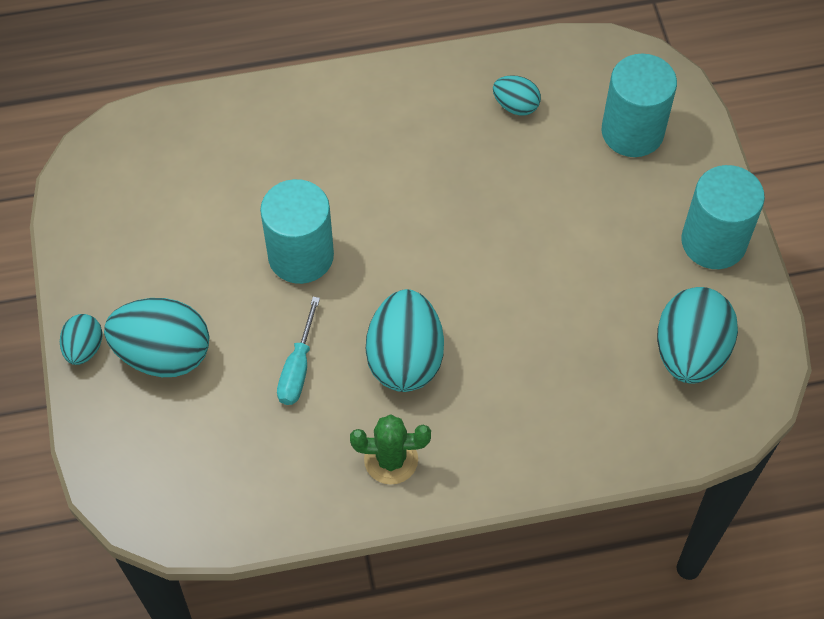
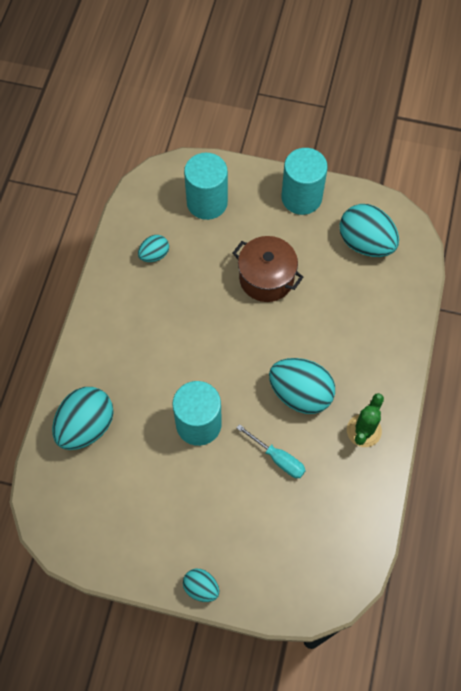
camera: 65 degrees left, 5 degrees up
(163, 354) = (230, 537): turquoise egg -> turquoise egg (86, 426)
(557, 249) = (266, 278): none -> brown pot

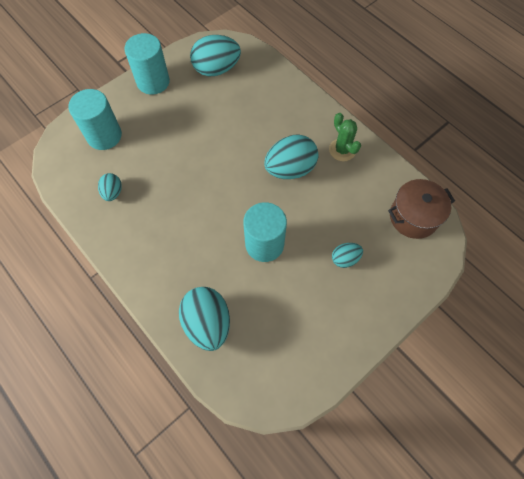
camera: 55 degrees left, 0 degrees up
(201, 587) = (386, 318): turquoise egg -> turquoise egg (345, 259)
(266, 278) = (192, 137): brown pot -> brown pot (413, 217)
(278, 458) = (326, 210): turquoise screwdriver -> none

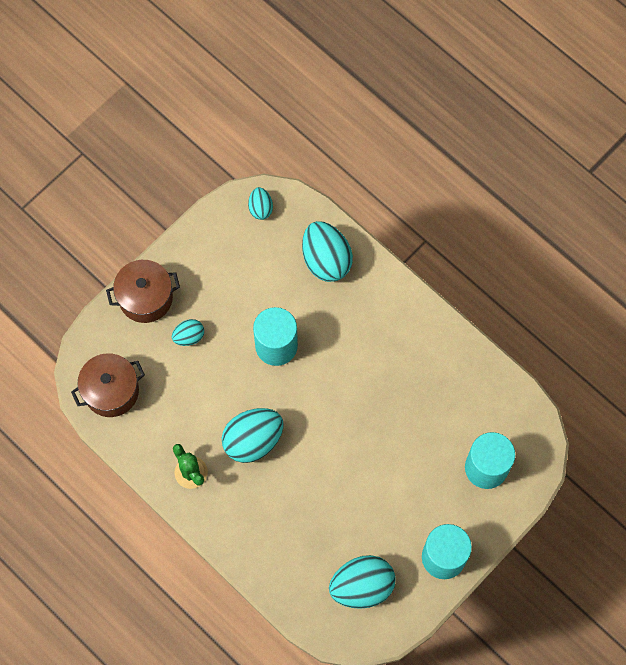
camera: 175 degrees right, 5 degrees up
(113, 192) = (456, 392): turquoise egg -> turquoise egg (260, 208)
(387, 299) = (145, 298): none -> brown pot

